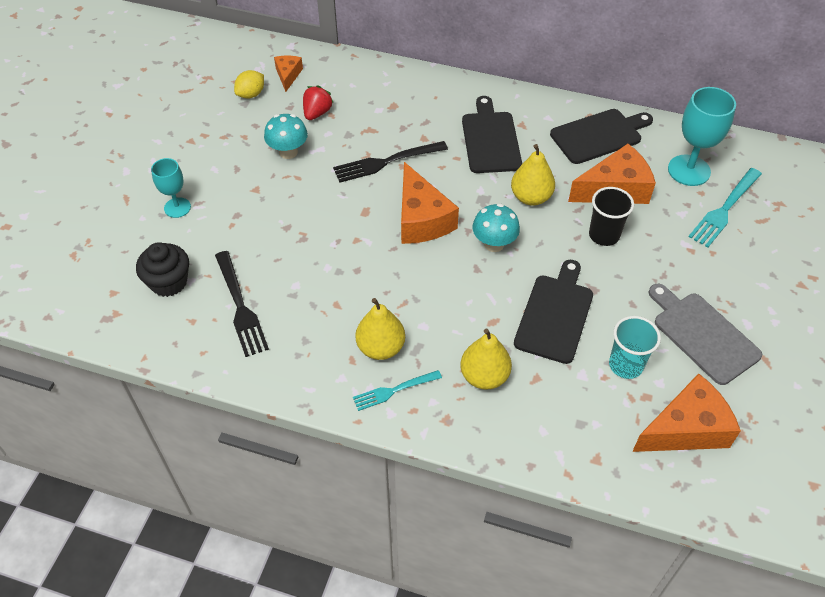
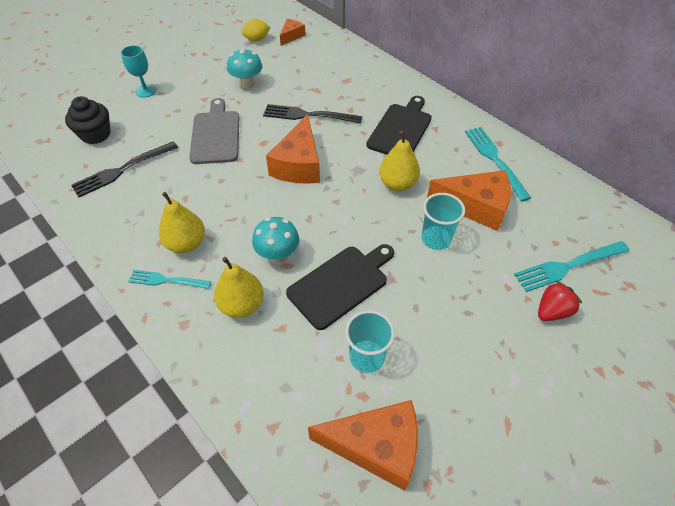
camera: 30 degrees right, 0 degrees up
(240, 306) = (122, 170): black fork -> black fork turned 45 degrees clockwise
(317, 113) = (289, 66): red strawberry -> red strawberry (552, 311)
(494, 244) = (338, 206): turquoise mushroom -> turquoise mushroom (278, 255)
(599, 135) = (495, 160): black cutting board -> turquoise fork
(604, 235) = (436, 239): black cup -> turquoise cup
(689, 170) = (557, 219): turquoise goblet -> none
(702, 335) = (460, 367): grey cutting board -> grey cutting board (215, 135)

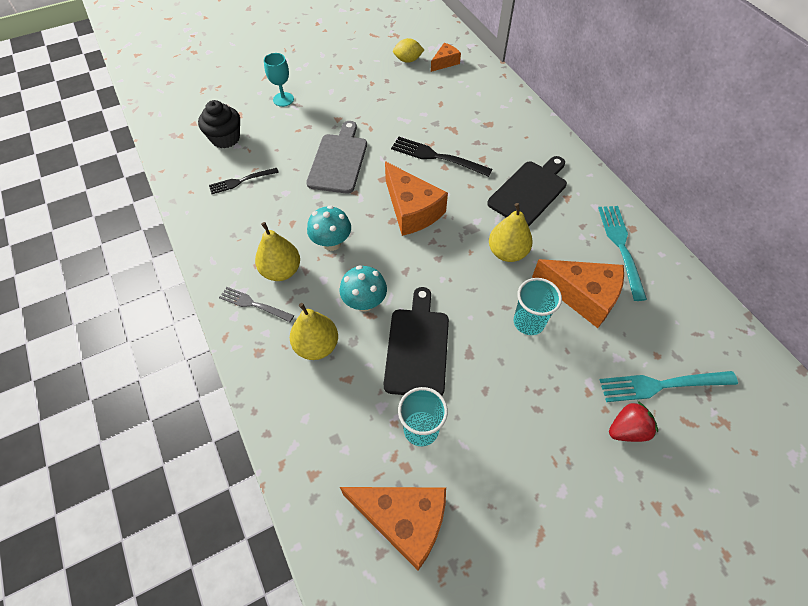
camera: 15 degrees right, 5 degrees up
(122, 170) = (241, 181): black fork -> black fork, size x0.65
(166, 280) = (254, 304): turquoise fork -> grey fork
(247, 83) = (385, 109): turquoise mushroom -> turquoise mushroom (331, 243)
(299, 164) = (412, 210): orange cheese -> orange cheese turned 60 degrees counterclockwise
(340, 284) = (417, 347): black cutting board -> black cutting board turned 60 degrees counterclockwise

